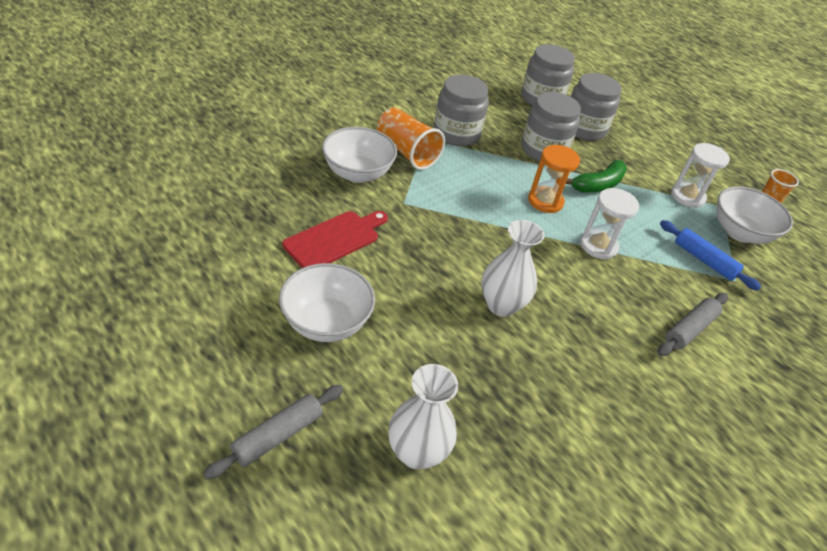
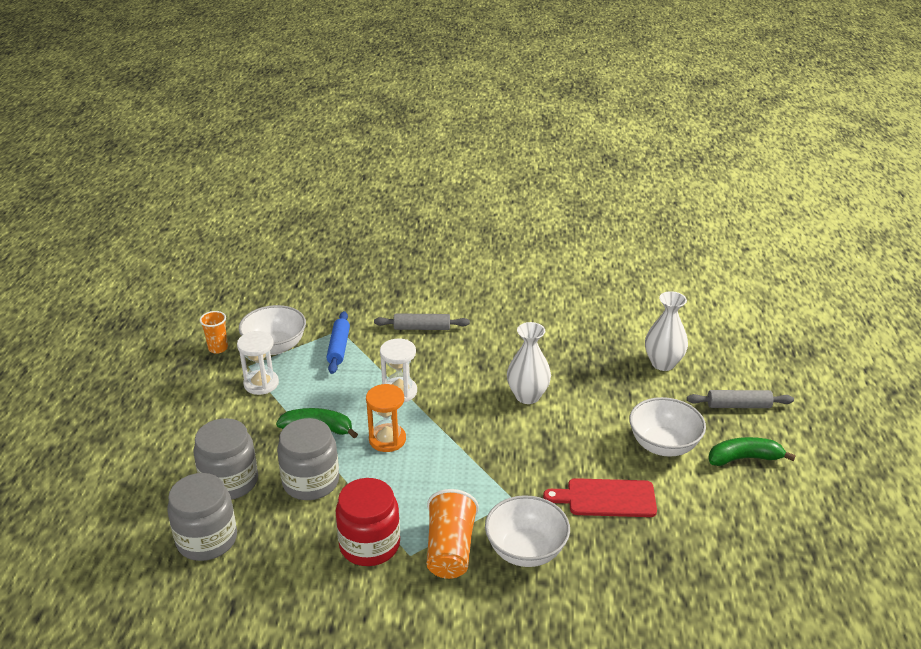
camera: 130 degrees left, 10 degrees down
(231, 354) = (744, 458): none -> green banana
(456, 133) = (369, 544): grey jar -> red jar

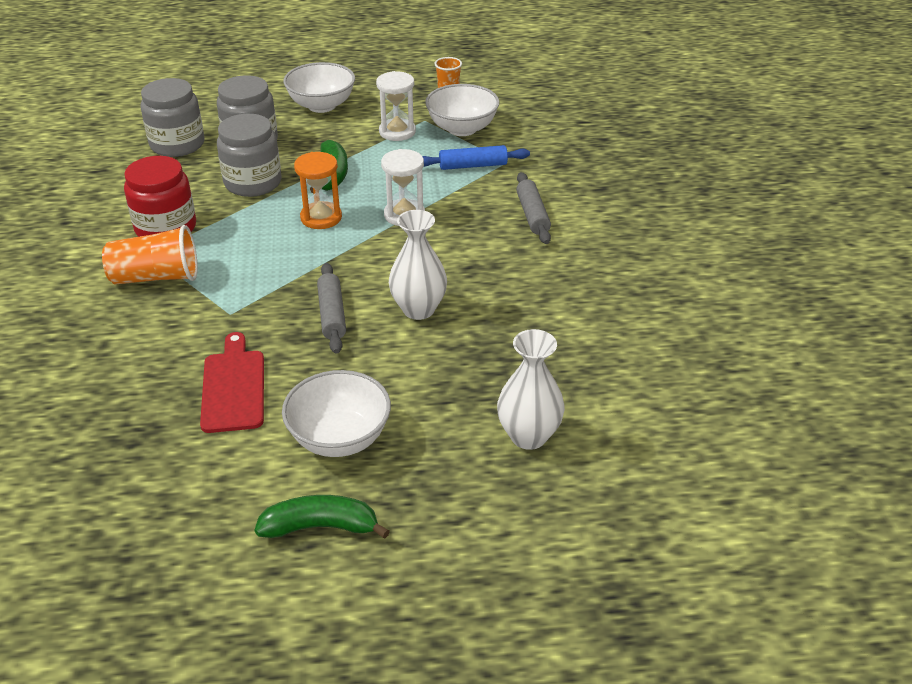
camera: 80 degrees right, 5 degrees up
(526, 550) = (151, 328): white bowl -> white bowl (321, 105)
(738, 405) = (444, 524): grey rolling pin -> grey rolling pin (332, 314)
(744, 458) = (321, 527): green banana -> green banana turned 75 degrees counterclockwise

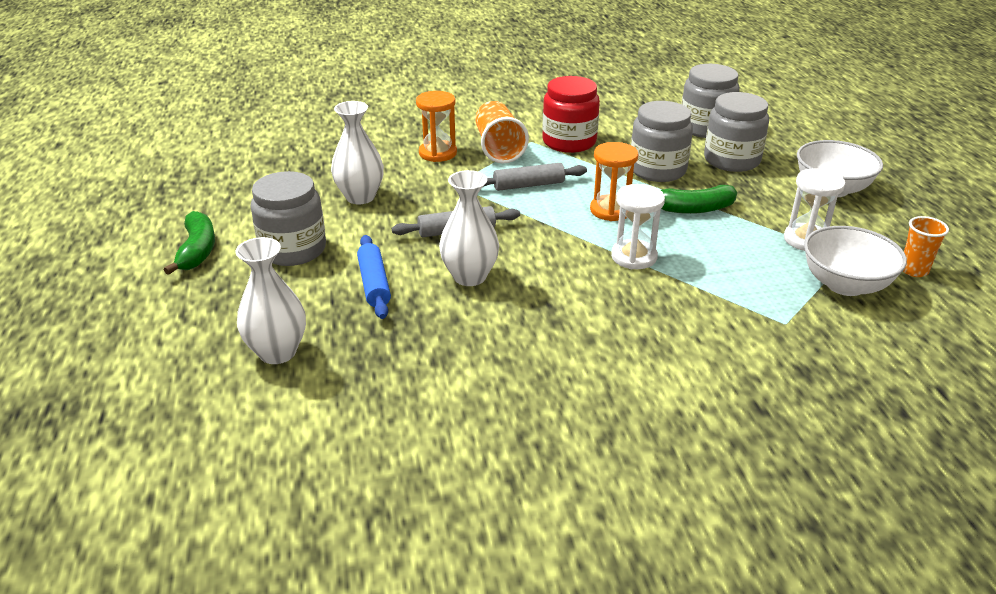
camera: 85 degrees right, 5 degrees down
(147, 324) = (438, 153): none -> orange hourglass
(233, 387) = (360, 197): red cutting board -> white vase
(339, 438) = (293, 250): white bowl -> grey jar
(473, 165) = (760, 297): blue rolling pin -> blue rolling pin (374, 284)
(532, 215) = (668, 347): grey rolling pin -> grey rolling pin (529, 185)

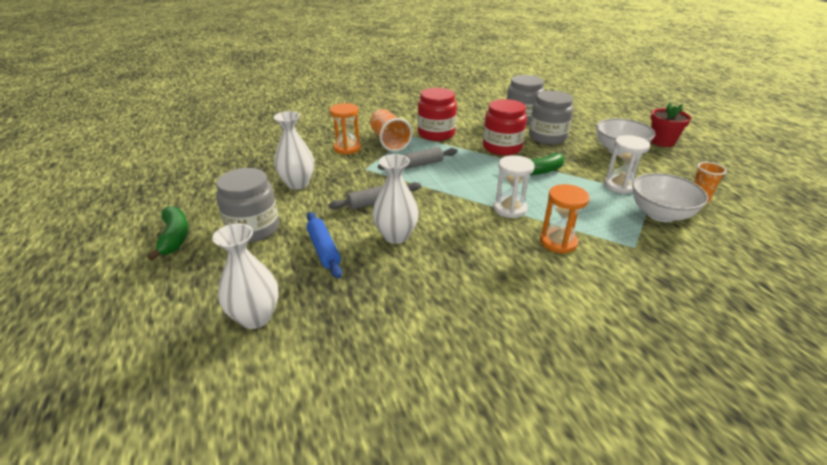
camera: 10 degrees left, 0 degrees up
(611, 210) = (481, 177): orange hourglass -> orange hourglass (558, 242)
(657, 170) = (502, 147): grey jar -> red jar
(906, 181) = (662, 141): none -> red flower pot

